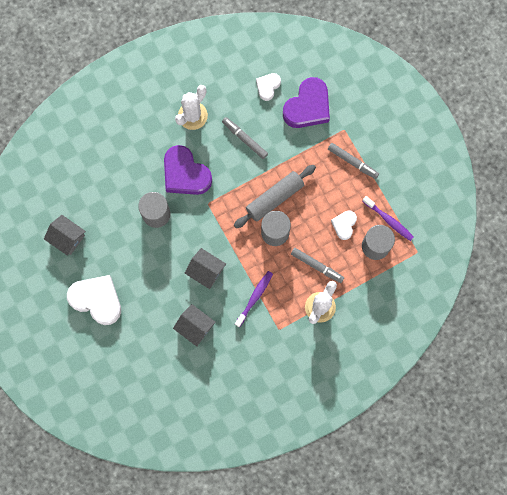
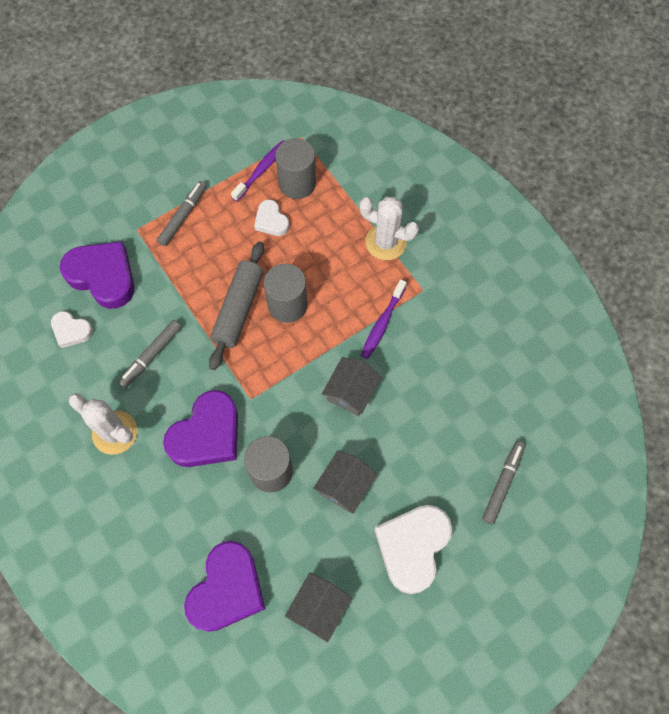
camera: 95 degrees left, 10 degrees down
(85, 183) = (227, 589): none -> purple heart
(195, 326) = (434, 399): grey house -> grey house (345, 486)
(255, 297) = (382, 323): purple toothbrush -> purple toothbrush turned 90 degrees counterclockwise
(274, 198) = (238, 309): grey rolling pin -> grey rolling pin turned 60 degrees clockwise
(317, 266) = (330, 249): grey marker -> grey marker (502, 483)
(344, 225) = (271, 221): white heart -> white heart turned 45 degrees clockwise

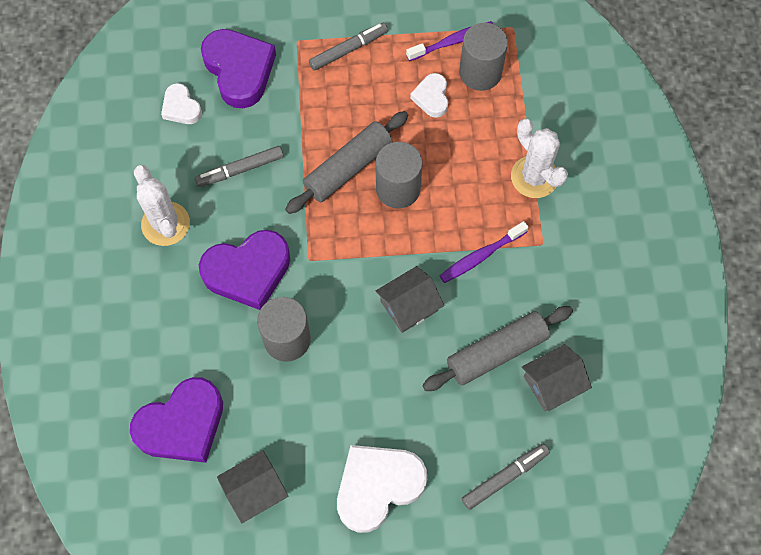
camera: 30 degrees right, 0 degrees up
(345, 486) = (348, 392): grey house -> grey house (552, 383)
(439, 391) = (497, 352): none -> grey rolling pin

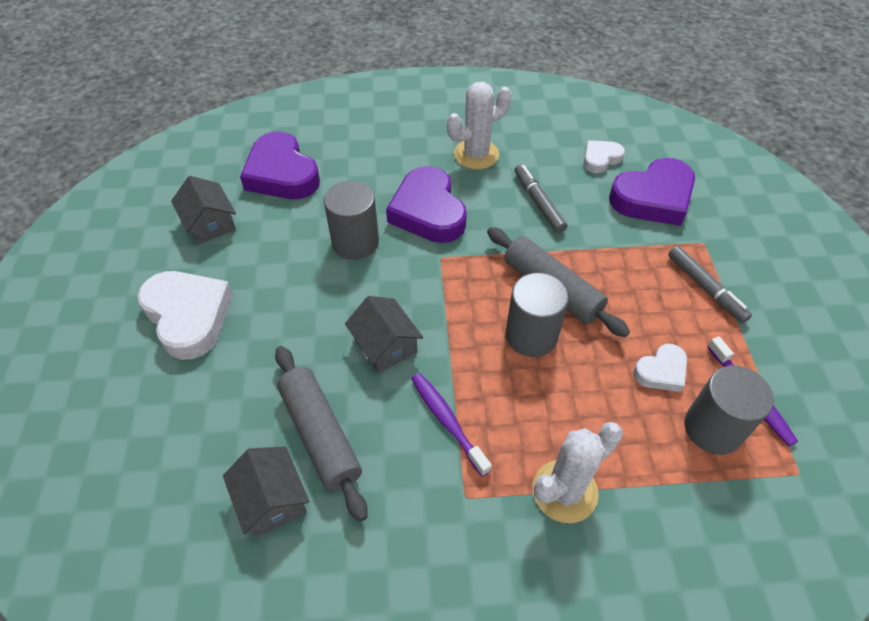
camera: 90 degrees right, 15 degrees down
(431, 97) = (661, 371): white heart -> white heart turned 150 degrees clockwise
(504, 477) = (167, 438): grey marker -> none

